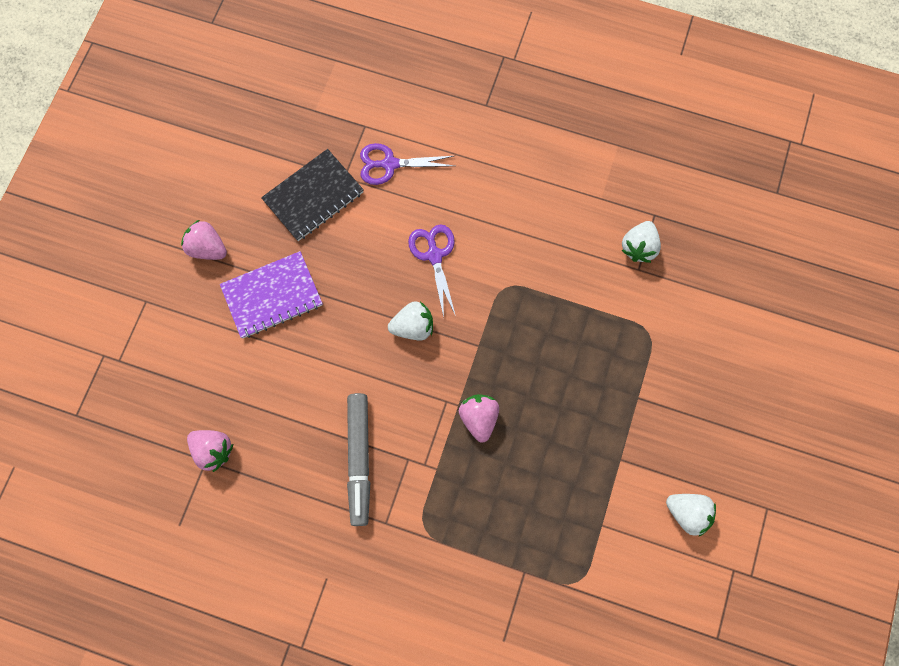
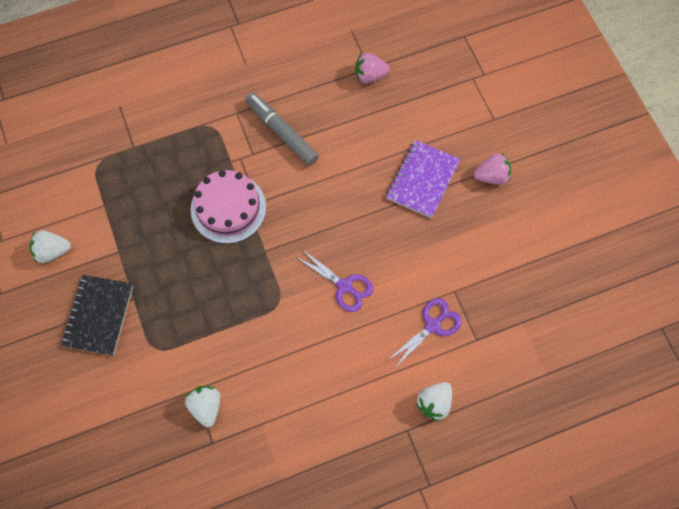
camera: 140 degrees right, 5 degrees down
(313, 196) = (461, 261): black notebook -> black notebook (98, 315)
(413, 327) = (317, 230): white strawberry -> white strawberry (434, 403)
(479, 418) = (228, 208): pink strawberry -> pink cake

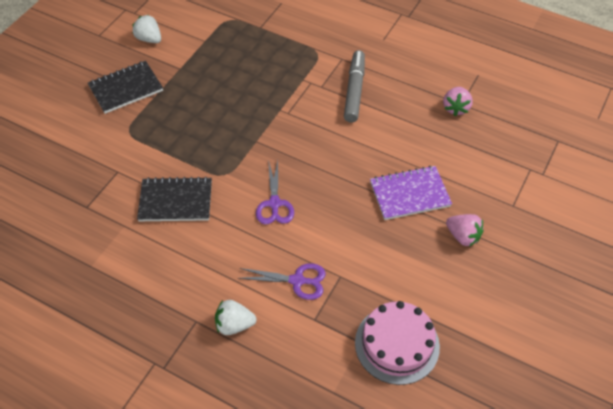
camera: 50 degrees right, 15 degrees down
(206, 406) = (110, 186): white strawberry -> none
(228, 208) = (267, 101): pink cake -> pink cake (397, 344)
(272, 363) = (175, 201): none -> black notebook
(370, 76) = (455, 108): pink strawberry -> pink strawberry turned 120 degrees counterclockwise

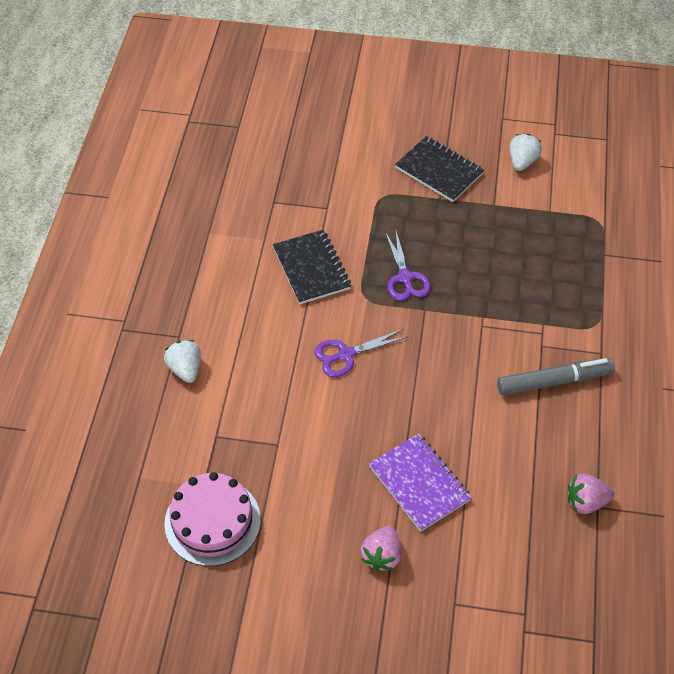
camera: 70 degrees right, 0 degrees up
(297, 281) = (256, 406): purple scissors -> purple scissors (405, 278)

